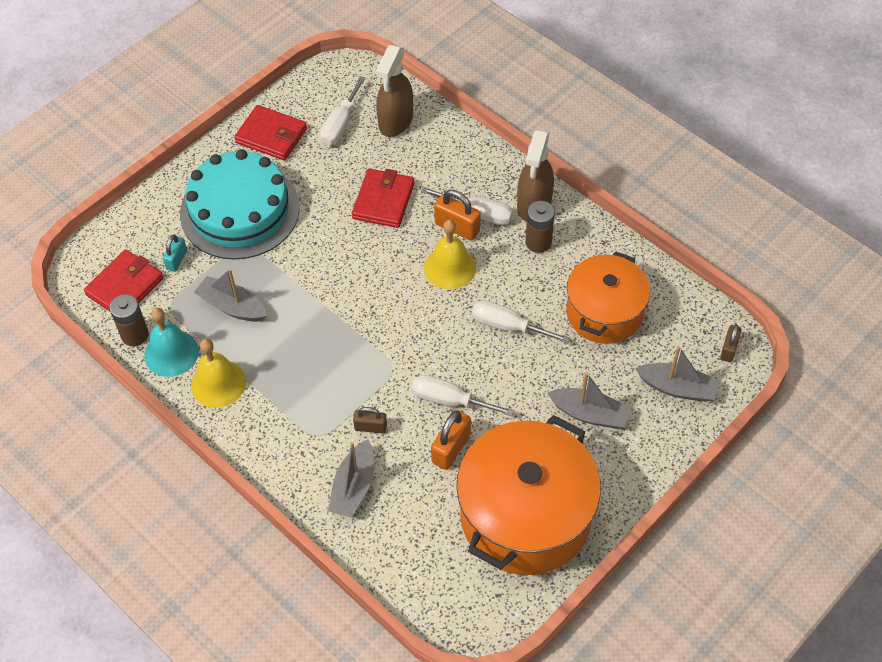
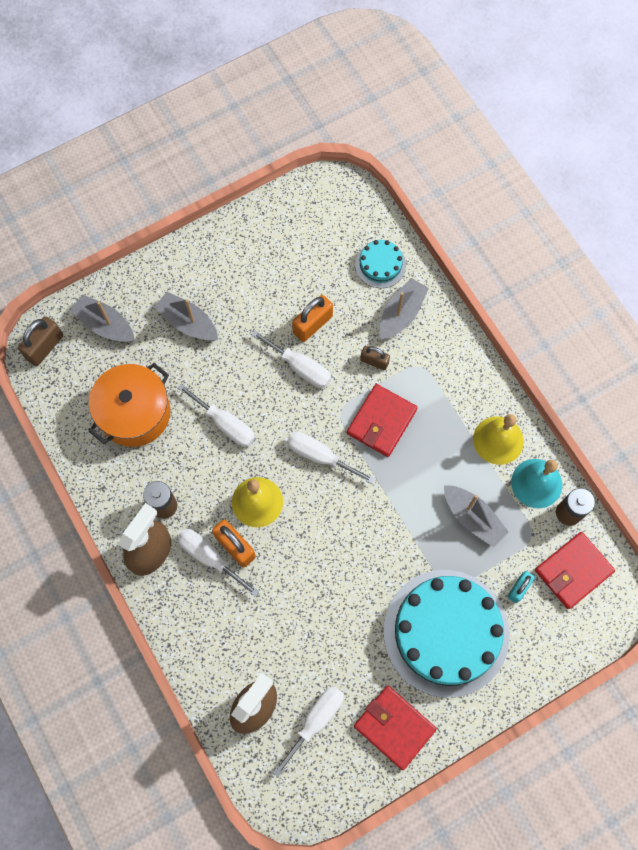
camera: 165 degrees left, 15 degrees up
(383, 201) = (298, 601): red wallet -> red wallet (381, 421)
(393, 538) = (380, 265): none -> turquoise cake
(401, 322) = (320, 456): none -> white screwdriver
(525, 516) = (272, 254): orange pot -> none
(728, 349) = (45, 347): brown padlock -> brown padlock, size x1.55

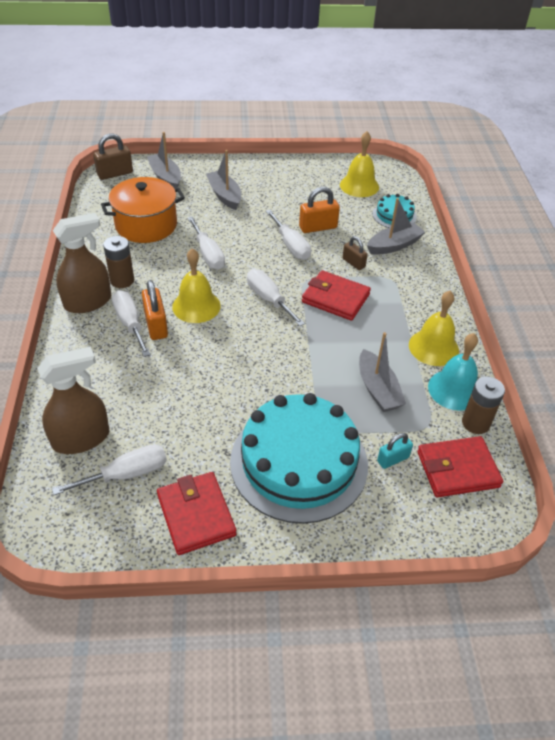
camera: 25 degrees right, 25 degrees down
(321, 232) = (359, 186): none -> yellow bell
(381, 421) = (335, 298): red wallet -> red wallet turned 60 degrees clockwise

